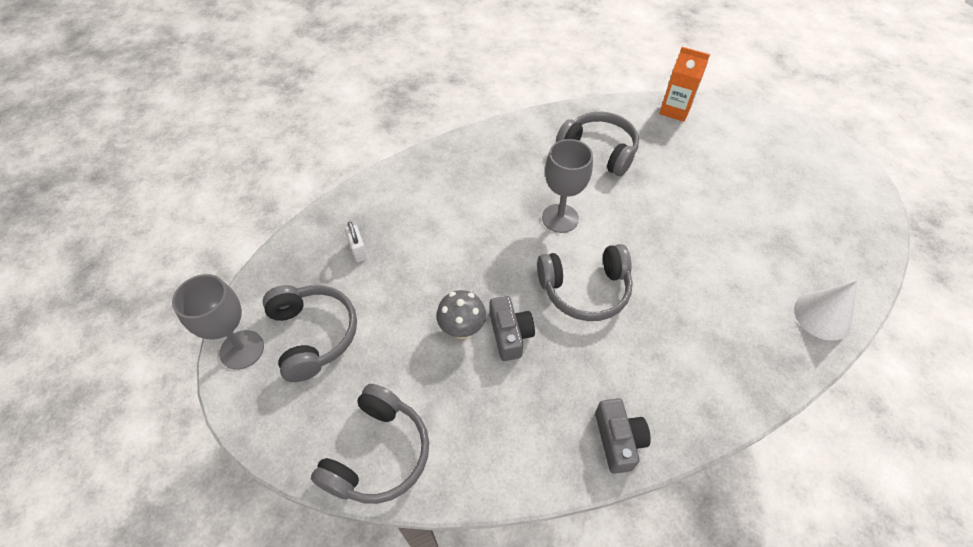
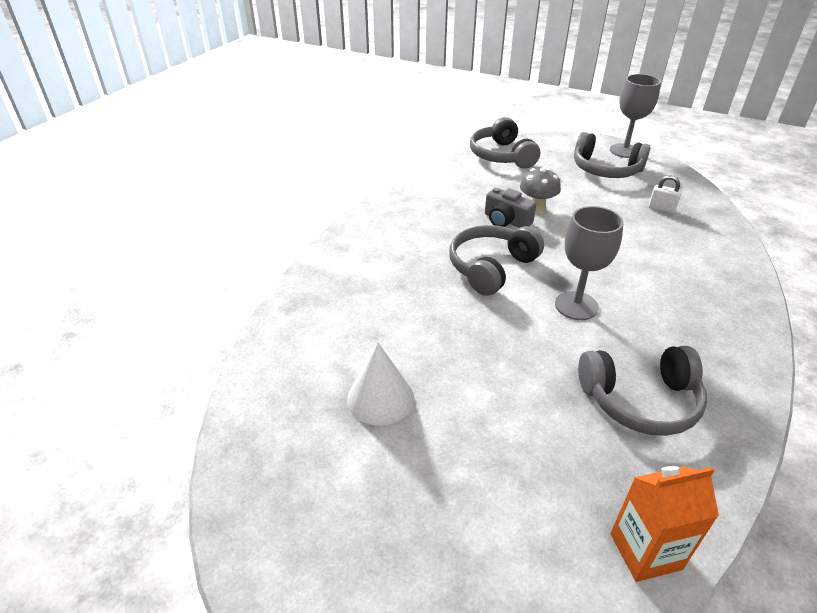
camera: 140 degrees right, 15 degrees down
(618, 440) = (388, 211): grey camera -> none
(822, 316) = (280, 354): white cone -> white cone (380, 398)

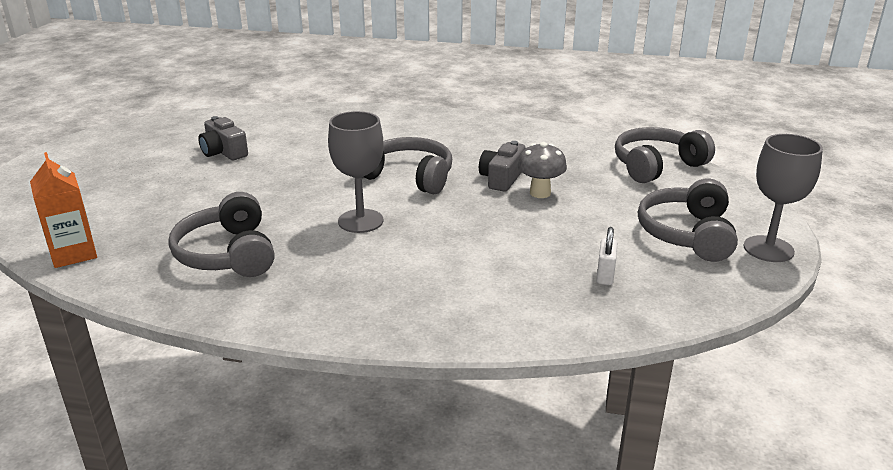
camera: 75 degrees right, 10 degrees down
(380, 398) = (224, 152): white cone -> grey camera

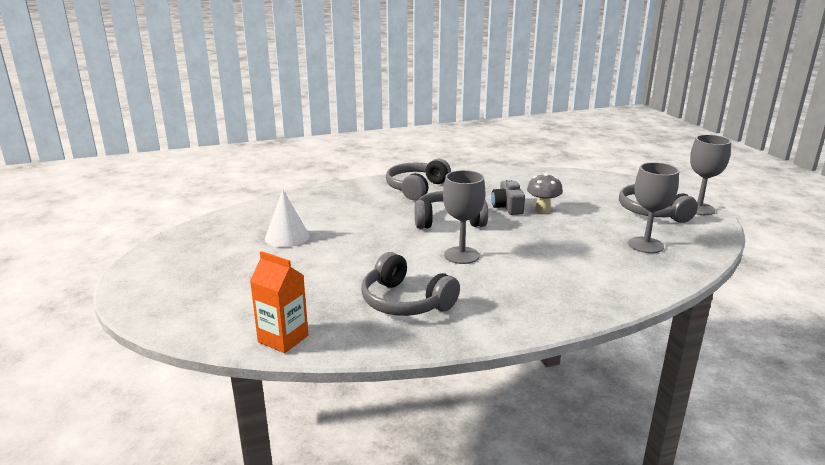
camera: 30 degrees left, 5 degrees down
(224, 152) = (287, 237): grey camera -> white cone
(605, 275) = (645, 245): white padlock -> grey goblet
(656, 166) = (581, 179): grey headphones -> grey headphones (416, 188)

